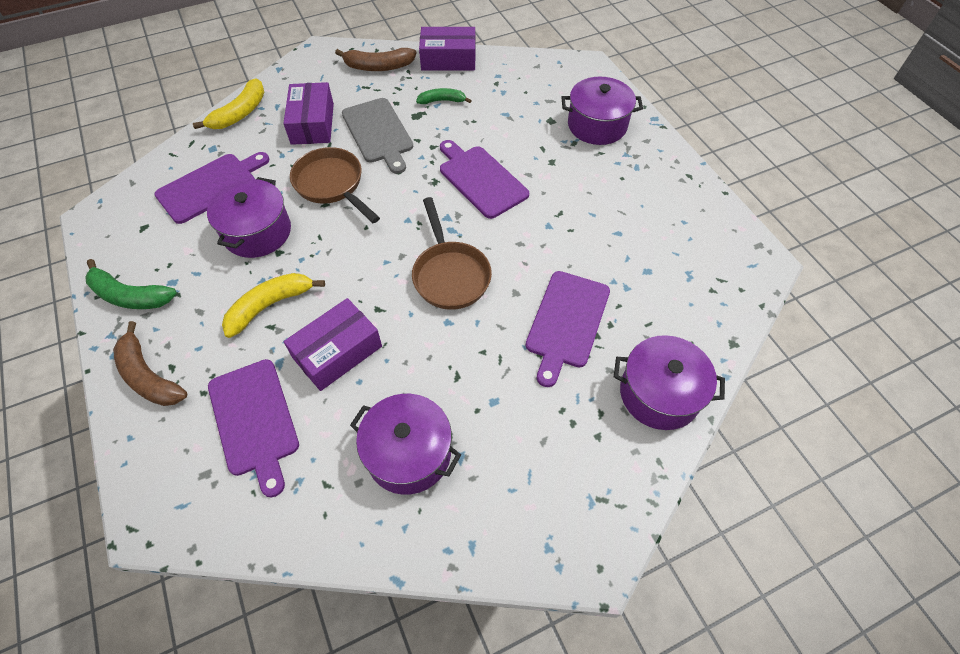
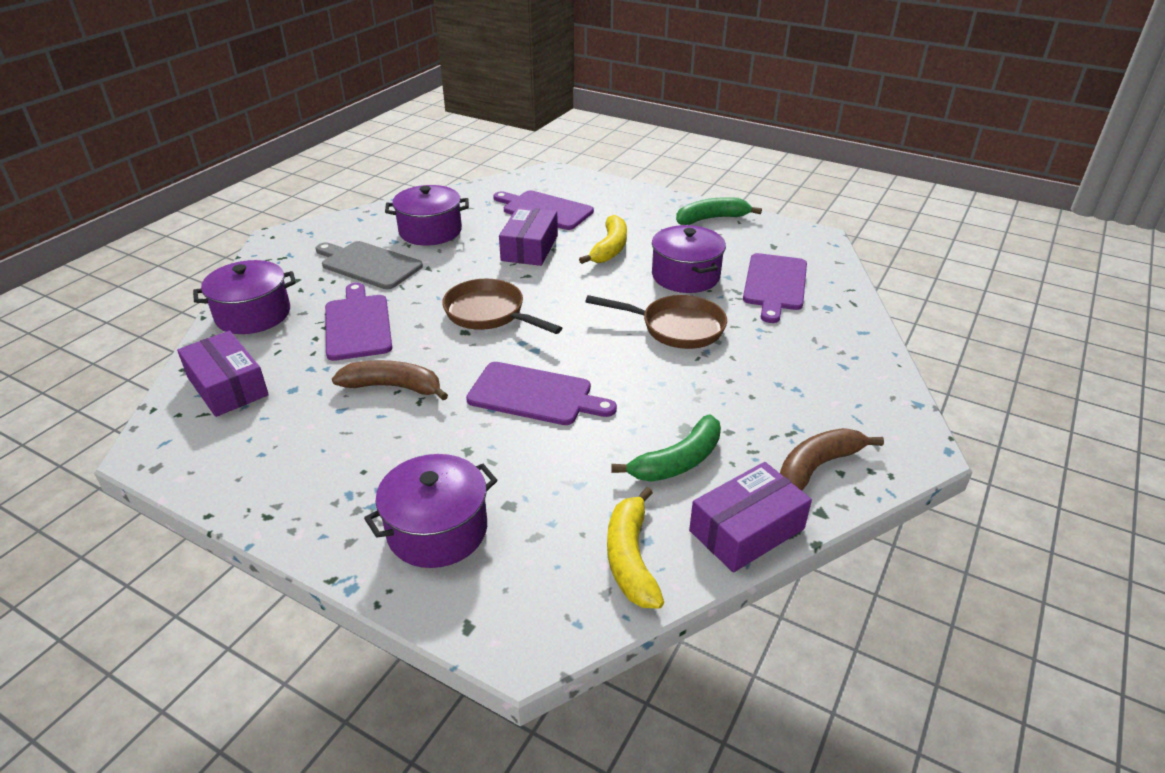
camera: 145 degrees right, 20 degrees down
(149, 376) = (635, 201): brown banana -> brown banana (393, 387)
(240, 113) = (863, 343): yellow banana -> yellow banana (631, 558)
(312, 123) = (779, 367): purple box -> purple box (227, 386)
(378, 133) = (699, 390): grey cutting board -> grey cutting board (368, 264)
(442, 101) = (678, 461): green banana -> green banana, size x1.56

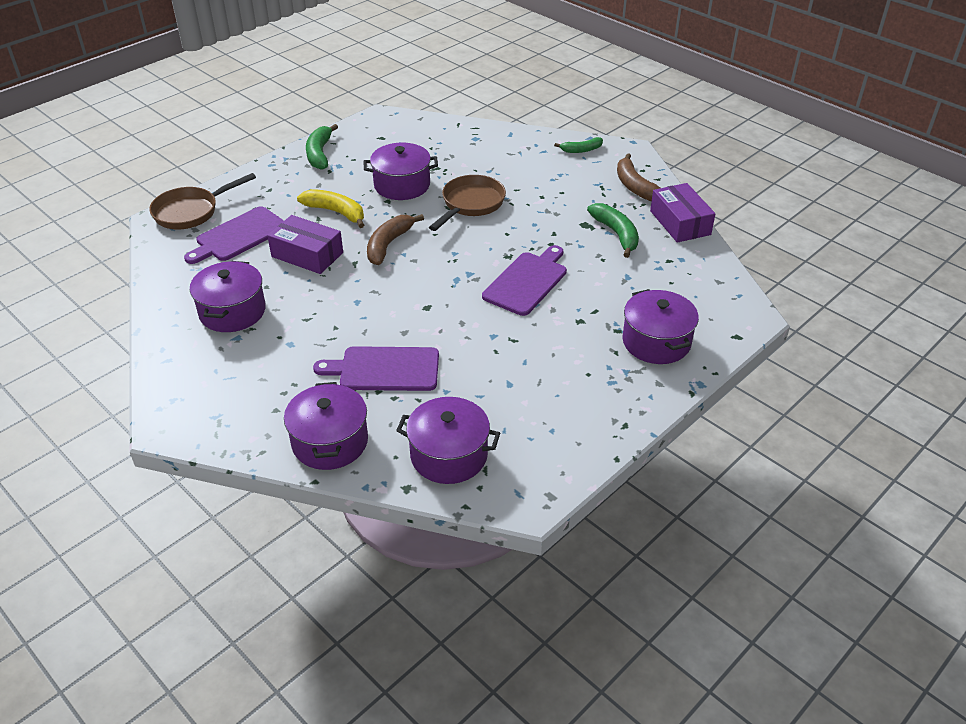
camera: 75 degrees left, 5 degrees up
(227, 386) = (449, 455): purple box -> purple pot
(368, 264) = (275, 358): grey cutting board -> none
(393, 387) = (489, 352): brown banana -> brown banana (388, 244)
(489, 314) = (406, 291): brown pan -> brown pan (191, 212)
(631, 558) = (694, 267): yellow banana -> none
(775, 284) = (436, 150): purple cutting board -> none
(876, 400) = (581, 150): none -> green banana

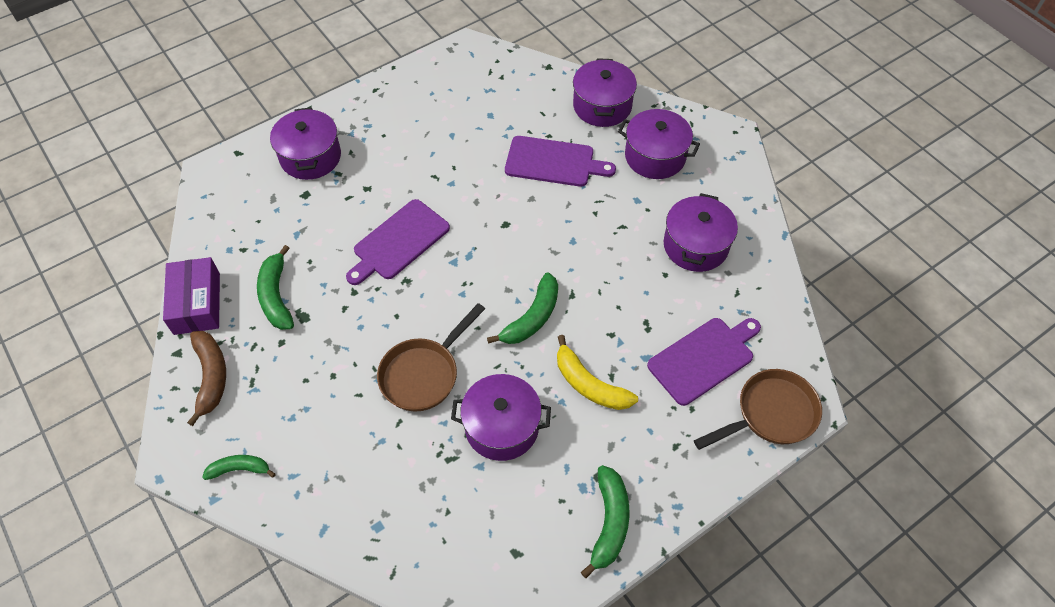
camera: 170 degrees left, 15 degrees up
(307, 255) = (623, 315): purple box -> none
(388, 244) = (532, 317): brown banana -> green banana
(449, 455) = (514, 84): purple pot -> purple pot (655, 156)

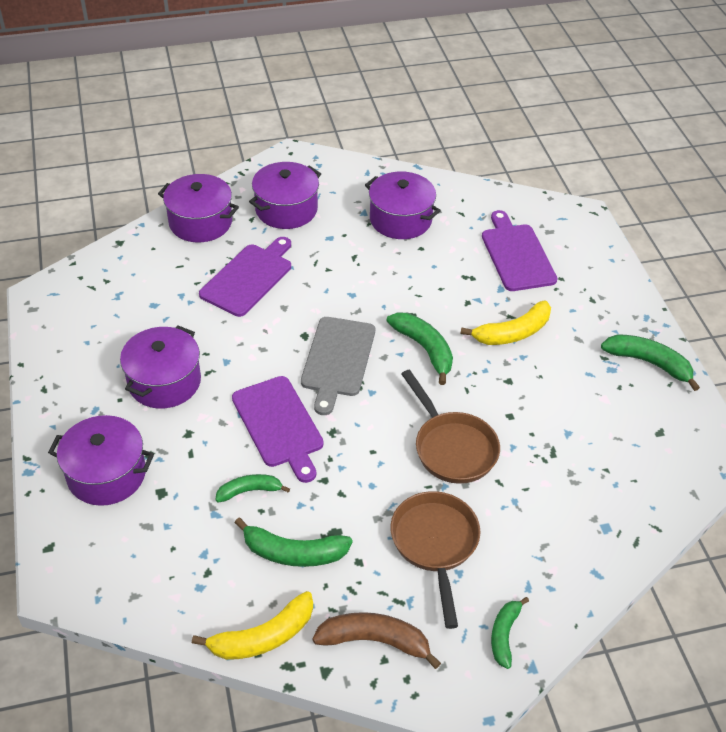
camera: 70 degrees left, 10 degrees down
(197, 303) = (263, 637): purple box -> yellow banana
(325, 247) = (249, 491): none -> green banana
(488, 257) = (337, 360): none -> grey cutting board
(502, 427) = (533, 405): purple pot -> purple pot (164, 382)
(770, 414) = (583, 236): brown pan -> brown pan (435, 544)

